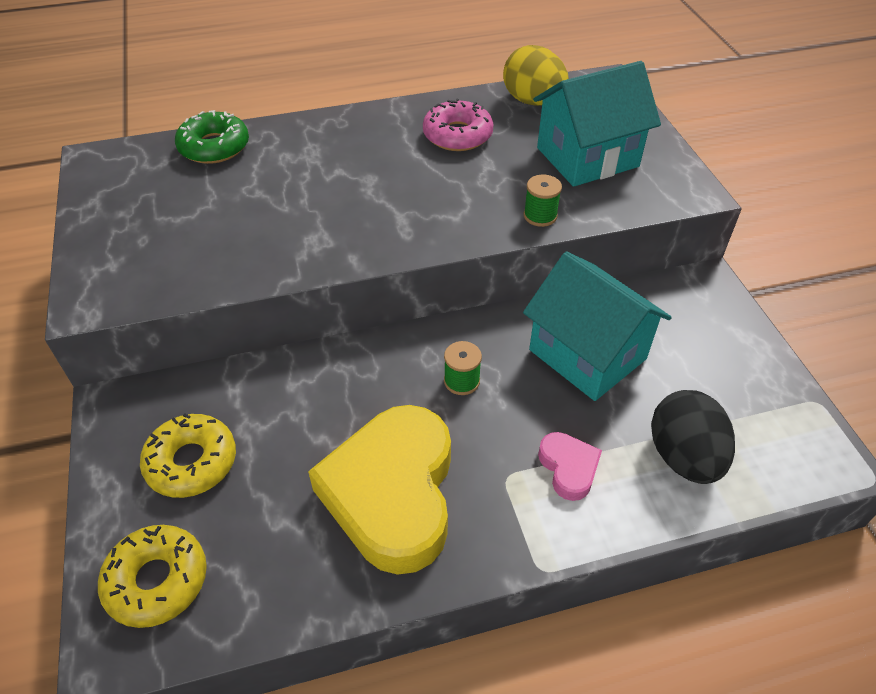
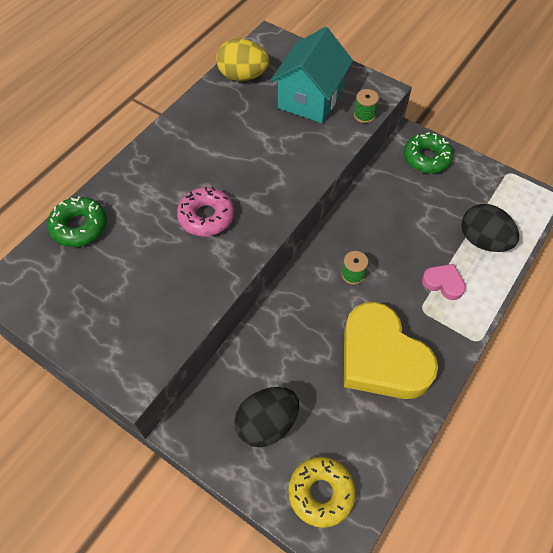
camera: 40 degrees left, 10 degrees up
(192, 462) = (267, 423): yellow donut -> black egg
(457, 135) = (224, 125): pink donut -> pink donut (206, 217)
(540, 216) = (324, 153): green spool -> green spool (364, 115)
(587, 354) = (395, 217): turquoise house -> none
(704, 316) = (426, 158): none -> green donut

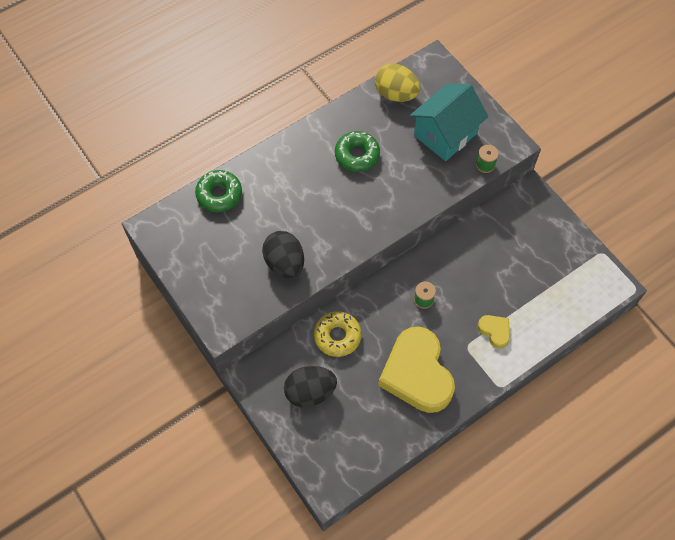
camera: 20 degrees right, 5 degrees up
(206, 217) = (318, 217): pink donut -> none
(321, 493) = (330, 454): yellow donut -> yellow donut (337, 336)
(426, 158) = (534, 215): green donut -> green donut (357, 155)
(443, 283) = (494, 331): pink heart -> yellow heart
(483, 241) = (546, 306): black egg -> black egg (285, 263)

